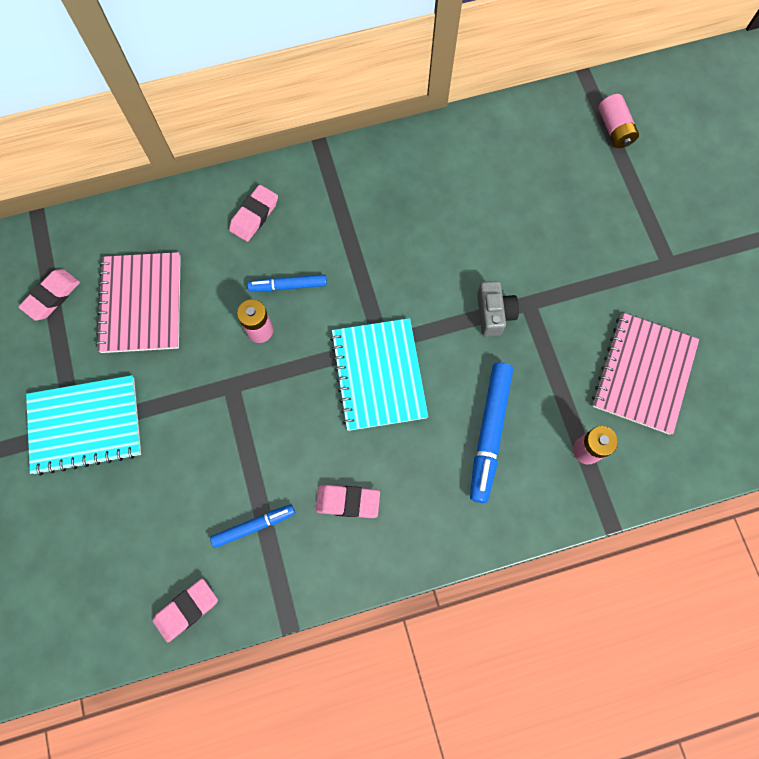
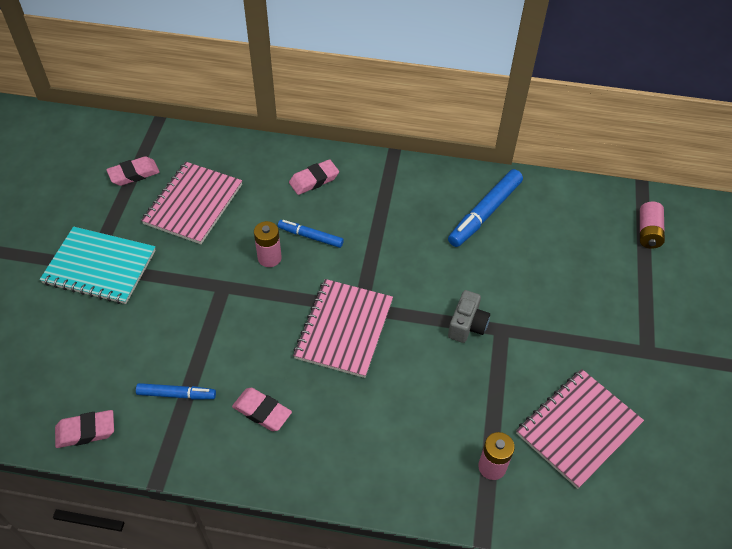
camera: 25 degrees right, 20 degrees down
(379, 375) = (344, 329): turquoise notebook -> pink notebook
(489, 433) = (412, 413): blue marker -> blue marker (485, 213)

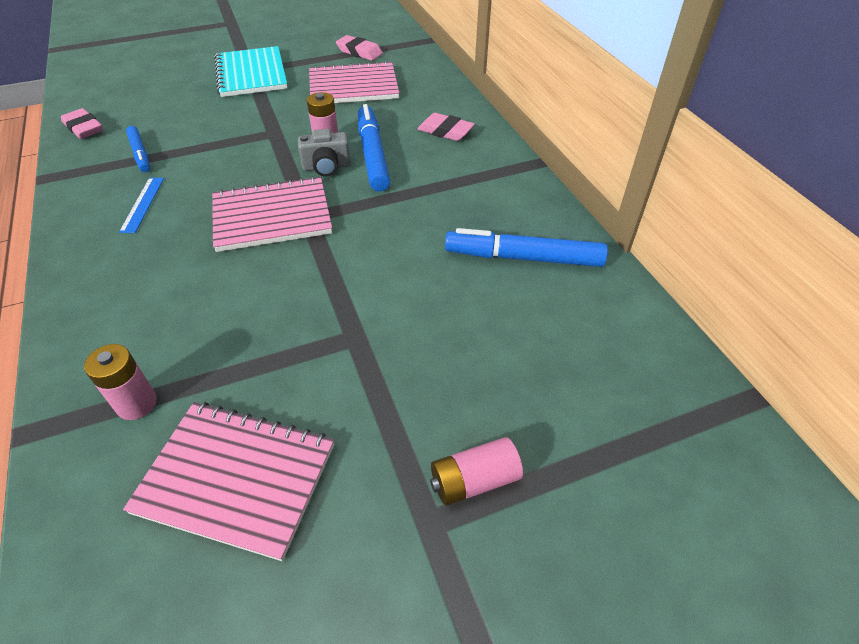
camera: 60 degrees right, 5 degrees down
(262, 411) = (142, 204): pink eraser -> blue ruler
(310, 236) = (373, 155): blue marker -> blue marker, size x1.69
(467, 325) = (340, 304): grey camera -> grey camera (326, 167)
(648, 232) = (667, 440): pink battery -> pink battery (474, 480)

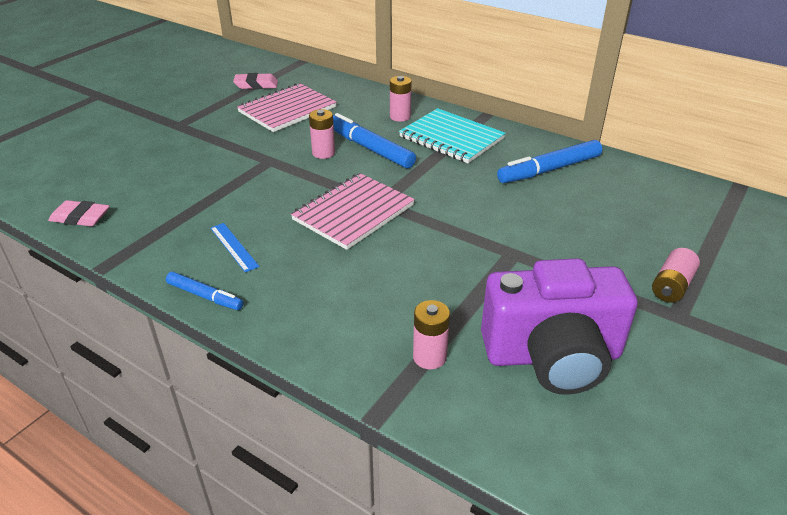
camera: 35 degrees left, 10 degrees down
(140, 154) = (172, 215): blue marker -> blue marker (205, 296)
(236, 478) = (552, 356): pink notebook -> purple camera
(251, 74) = (184, 127): turquoise notebook -> turquoise notebook (451, 138)
(326, 167) = (347, 168): grey camera -> none
(445, 131) = (400, 117): pink eraser -> pink battery

